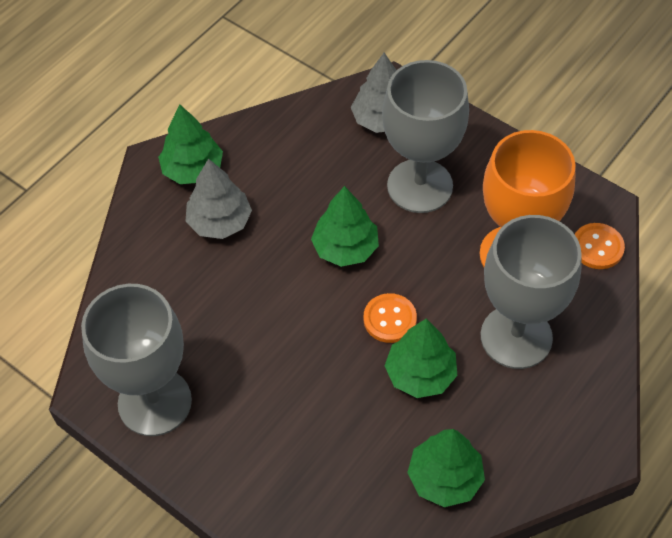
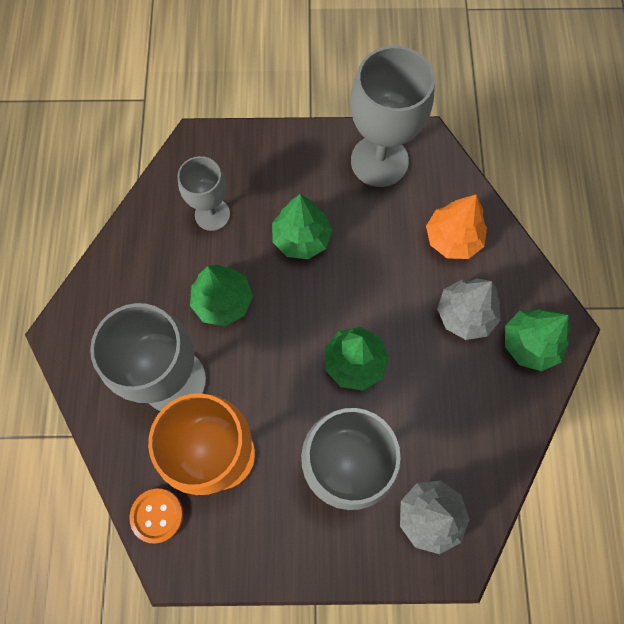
camera: 140 degrees right, 15 degrees up
(165, 285) = (452, 238): none -> orange tree
(366, 467) = (212, 214): none -> grey goblet
(390, 319) = (275, 327): orange button -> none
(444, 478) = (157, 242): green tree -> green tree (301, 238)

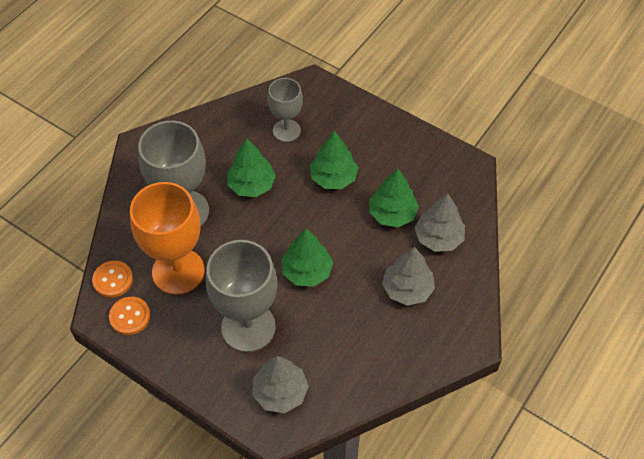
camera: 35 degrees right, 15 degrees down
(209, 545) = (130, 316): none -> orange button
(379, 161) = (426, 161): grey goblet -> none
(452, 238) = (438, 238): orange tree -> grey tree
(530, 343) = (439, 335): green tree -> green tree (392, 214)

